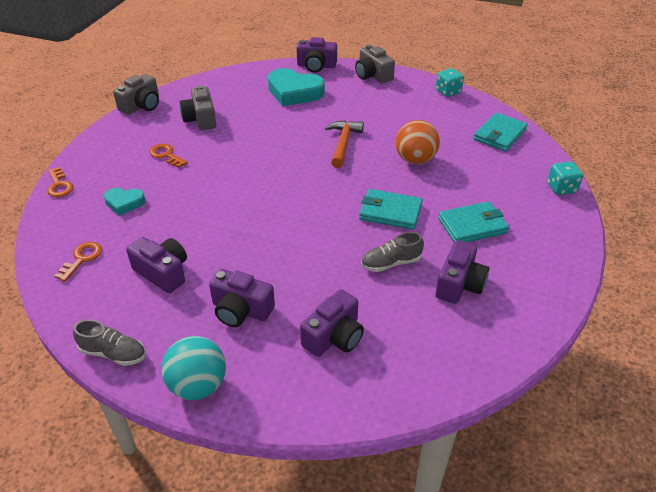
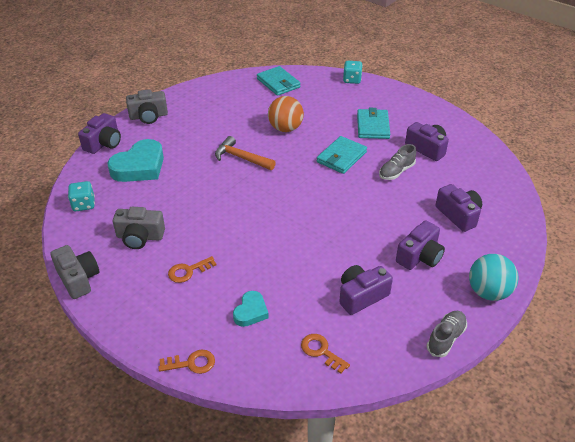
camera: 70 degrees left, 0 degrees up
(391, 263) = (396, 171): grey shoe -> grey shoe turned 45 degrees clockwise
(448, 92) = (205, 87): turquoise dice -> turquoise dice (83, 204)

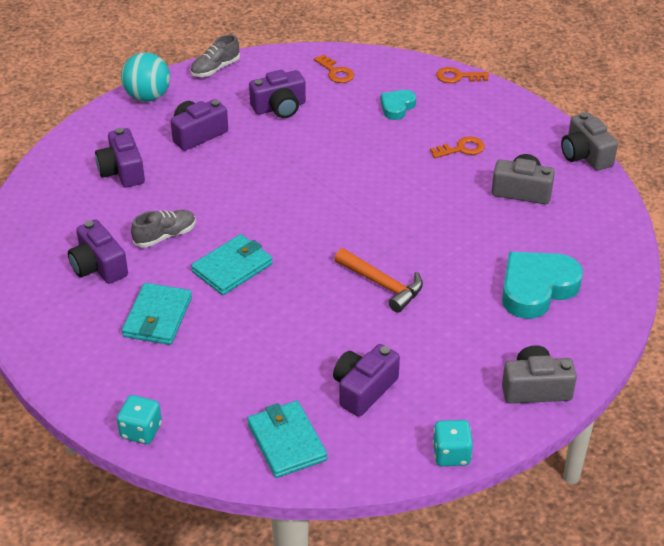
camera: 170 degrees left, 0 degrees up
(83, 204) = (604, 240): turquoise dice -> turquoise dice (451, 454)
(104, 143) = (602, 339): purple camera -> purple camera (363, 389)
(285, 128) = (301, 331): orange ball -> none

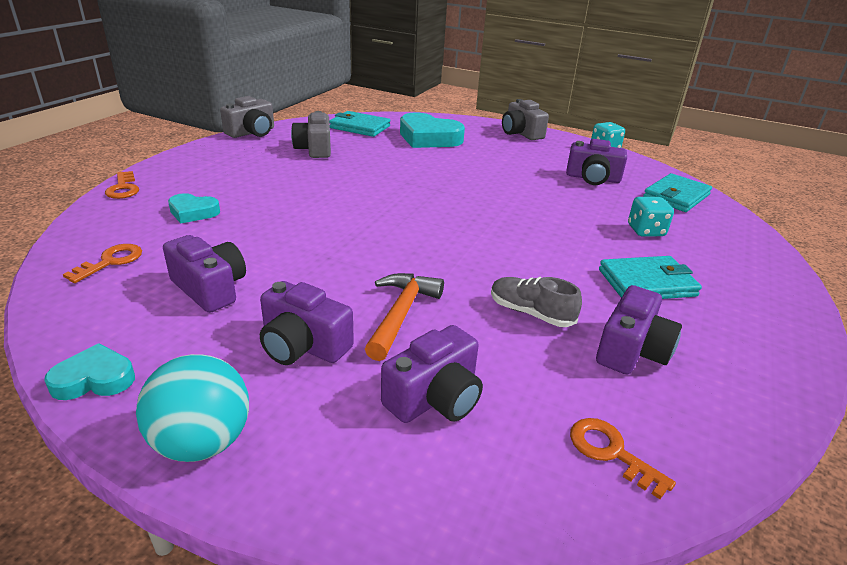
camera: 115 degrees left, 10 degrees down
(141, 431) = (766, 256): turquoise dice -> turquoise dice (646, 231)
(215, 69) = (94, 379): grey shoe -> turquoise heart
(232, 268) = (533, 256): turquoise wallet -> turquoise wallet (360, 127)
(382, 285) = (479, 185): orange hammer -> orange hammer (401, 314)
(461, 149) = (263, 175): orange key -> orange key (611, 452)

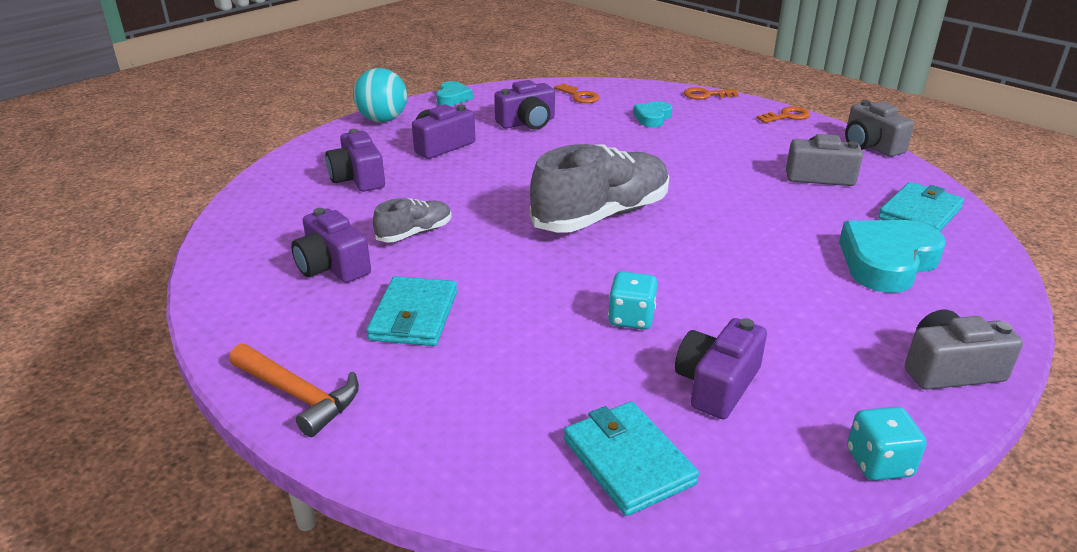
camera: 110 degrees right, 0 degrees up
(401, 314) = (452, 180): orange hammer -> orange hammer (298, 395)
(428, 222) = (601, 215): none -> grey shoe
(611, 452) = (260, 223): orange key -> orange key (787, 116)
(646, 231) = (523, 367): turquoise dice -> turquoise dice (631, 318)

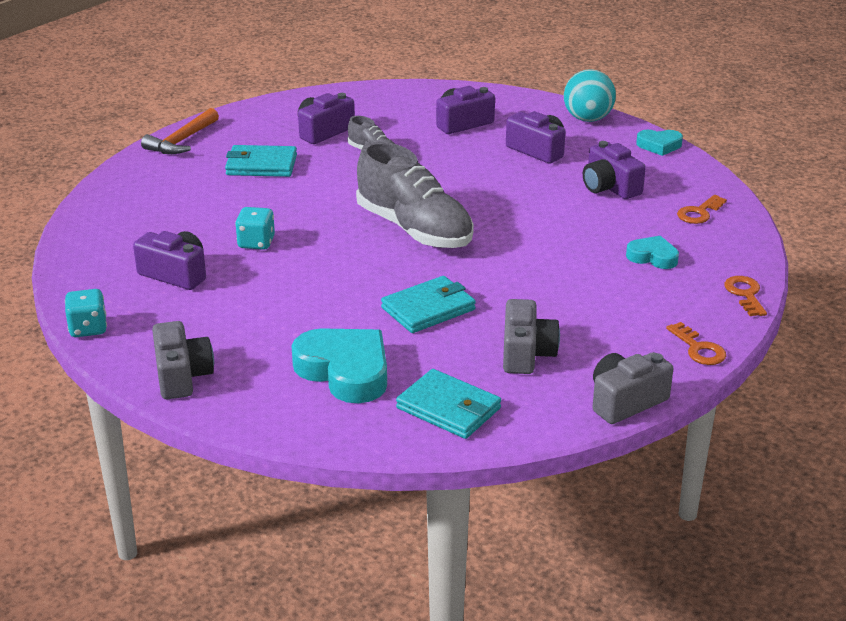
camera: 85 degrees right, 0 degrees up
(628, 461) = (108, 241): turquoise wallet -> turquoise wallet (428, 309)

